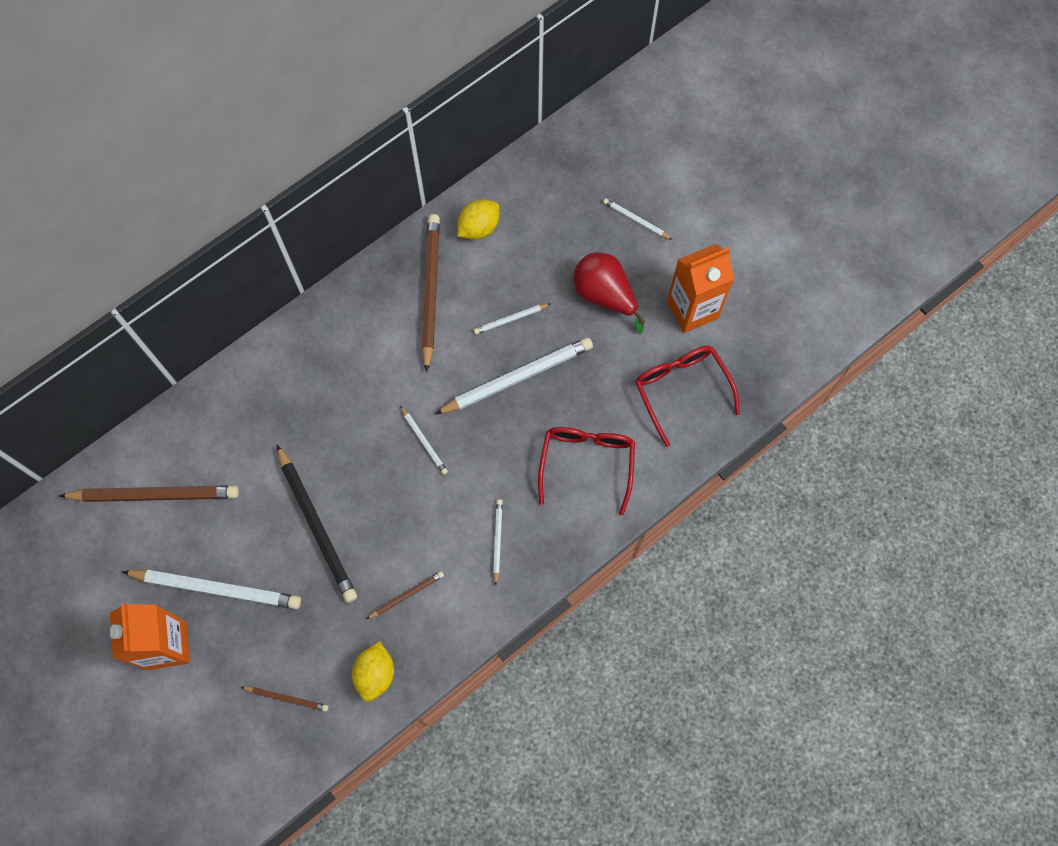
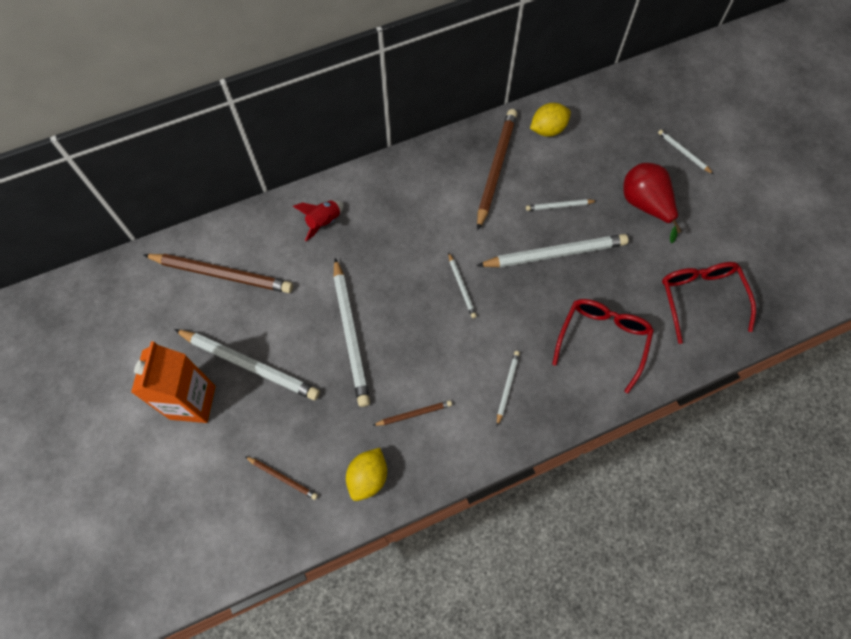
camera: 15 degrees right, 5 degrees down
(252, 404) = (323, 222): none -> red rocket
(317, 526) = (350, 334): black pencil -> white pencil
(692, 309) = (721, 234): orange carton -> none

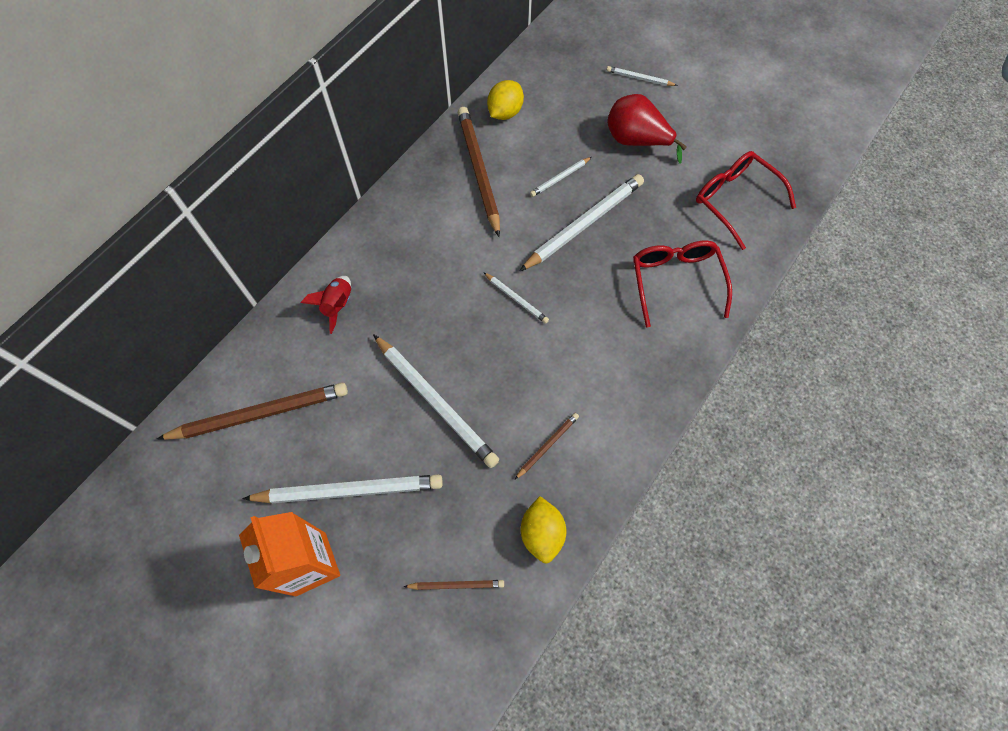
camera: 30 degrees left, 0 degrees up
(507, 387) = (618, 371): white pencil -> none

